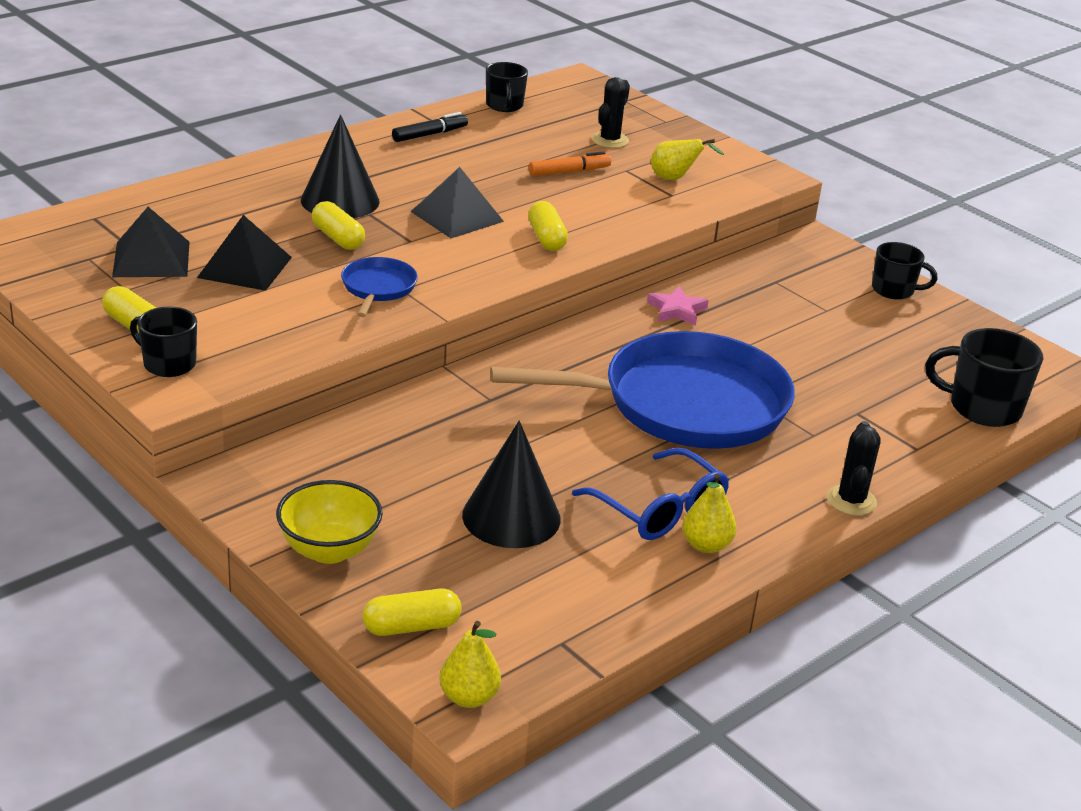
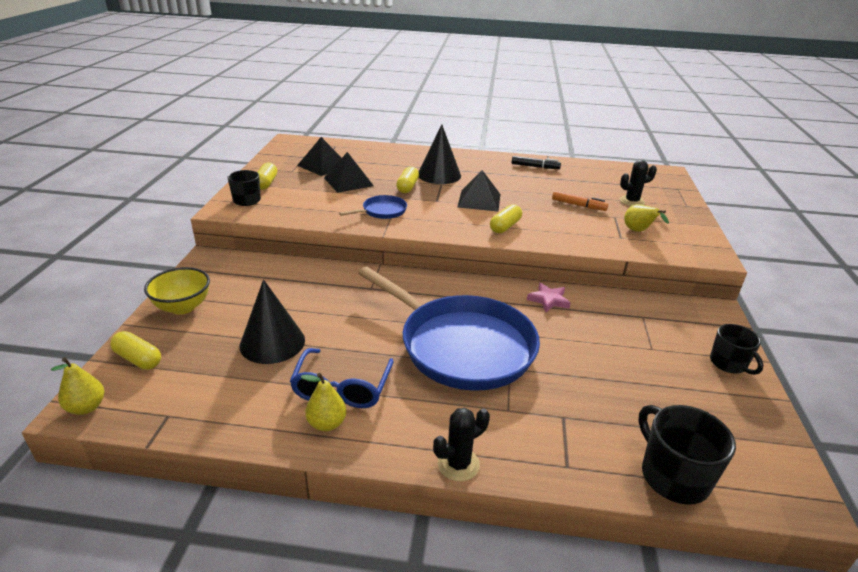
camera: 50 degrees right, 0 degrees up
(504, 105) = (599, 169): black mug -> none

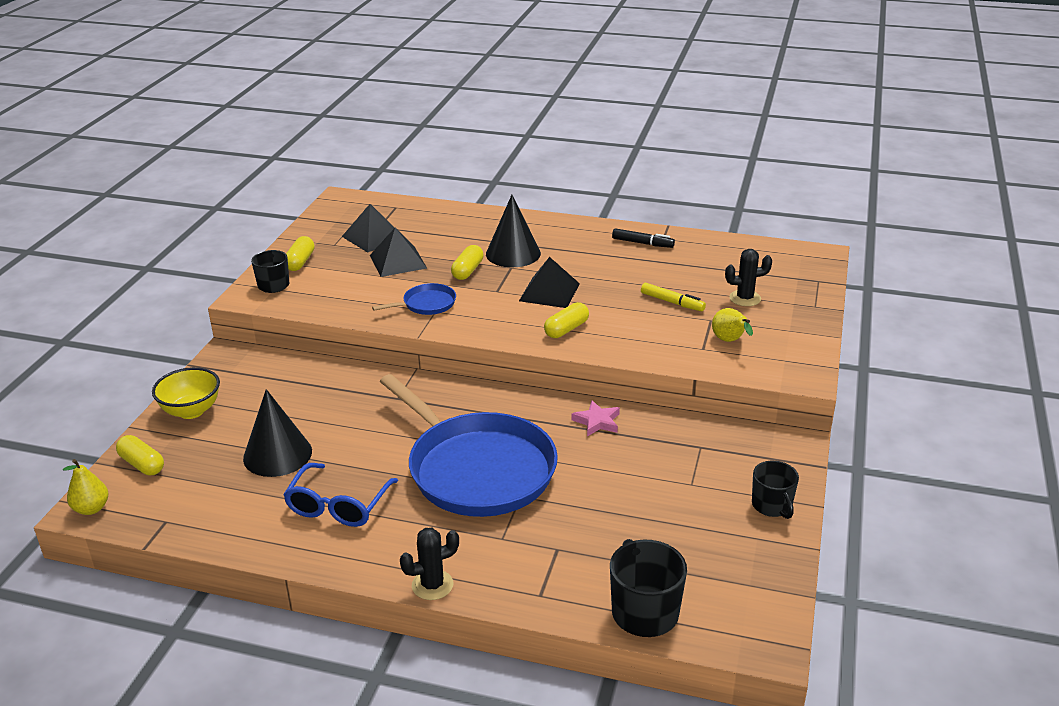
camera: 10 degrees right, 0 degrees up
(327, 423) = (315, 539): yellow pear -> none
(578, 205) = (672, 302): orange marker -> yellow marker

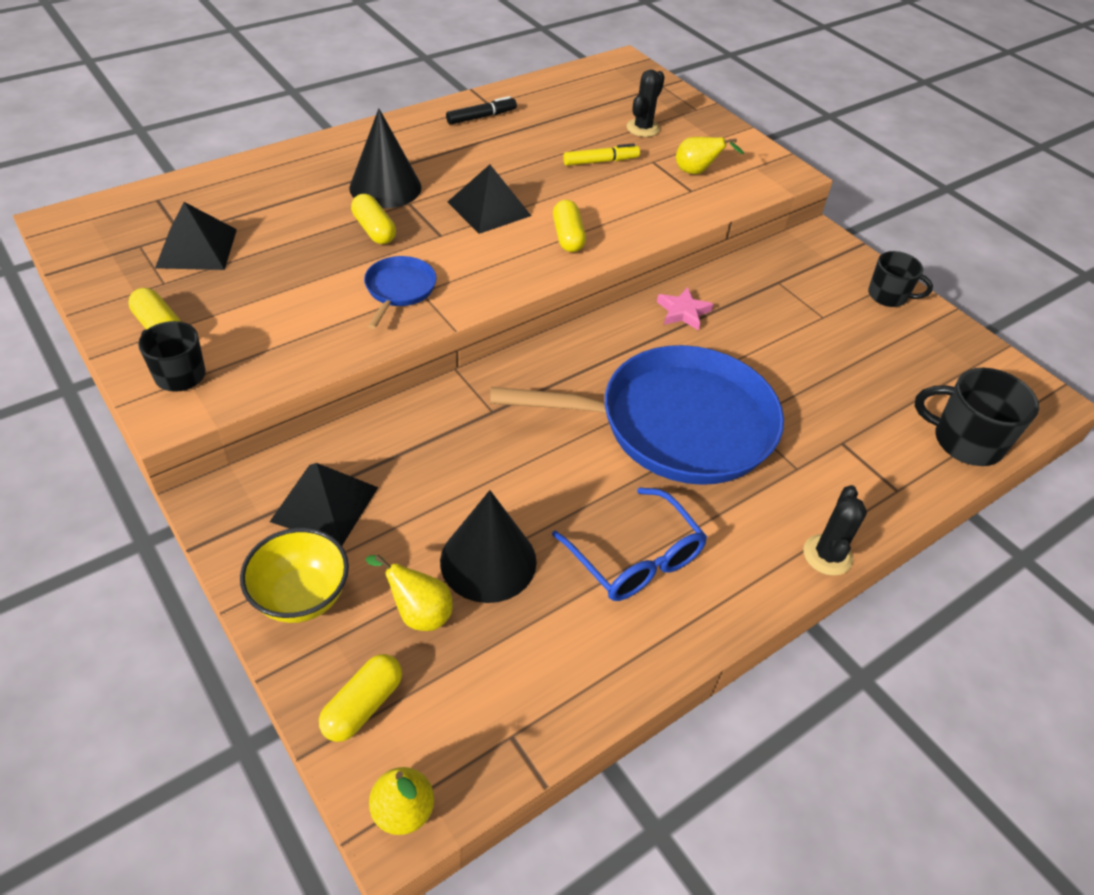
camera: 55 degrees left, 15 degrees up
(142, 464) = (363, 705): yellow capsule -> yellow capsule turned 45 degrees counterclockwise
(217, 450) = (418, 612): none -> yellow pear
(398, 261) = (280, 260): black pyramid -> black pyramid (324, 504)

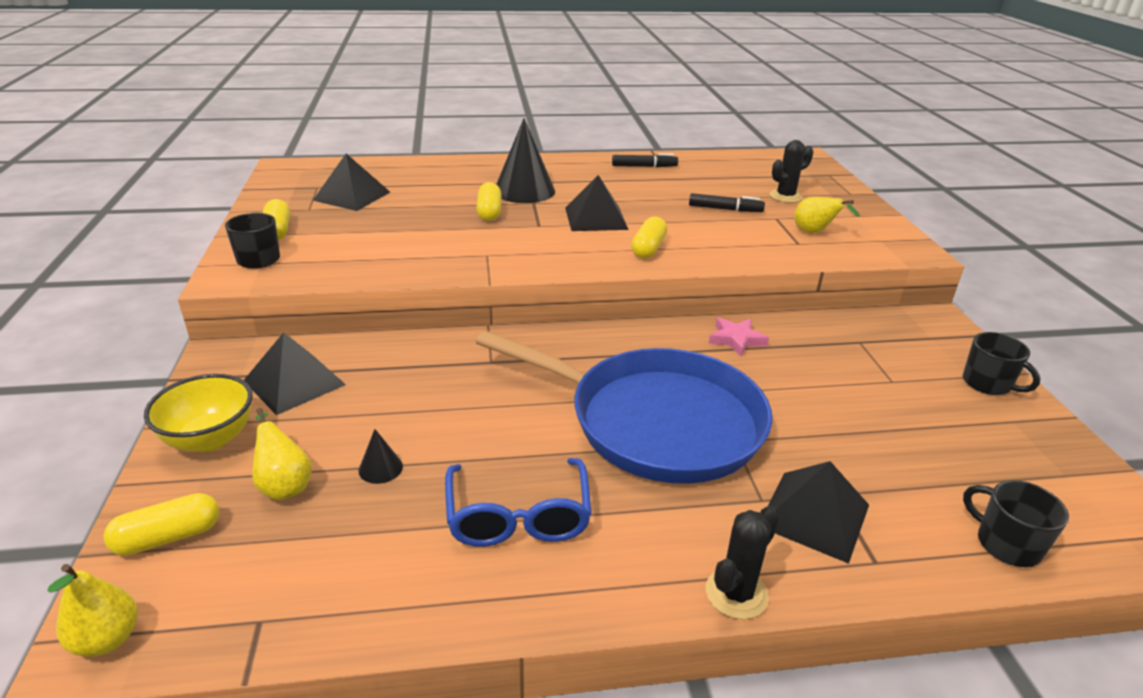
camera: 30 degrees right, 15 degrees down
(399, 289) = (471, 249): blue pan -> none
(488, 561) = (380, 468): black cone -> black cone, size x0.44
(601, 161) = (725, 209): yellow marker -> black marker
(838, 467) = (814, 515): none -> black pyramid
(965, 441) = (1006, 544): black mug -> black mug, size x0.66

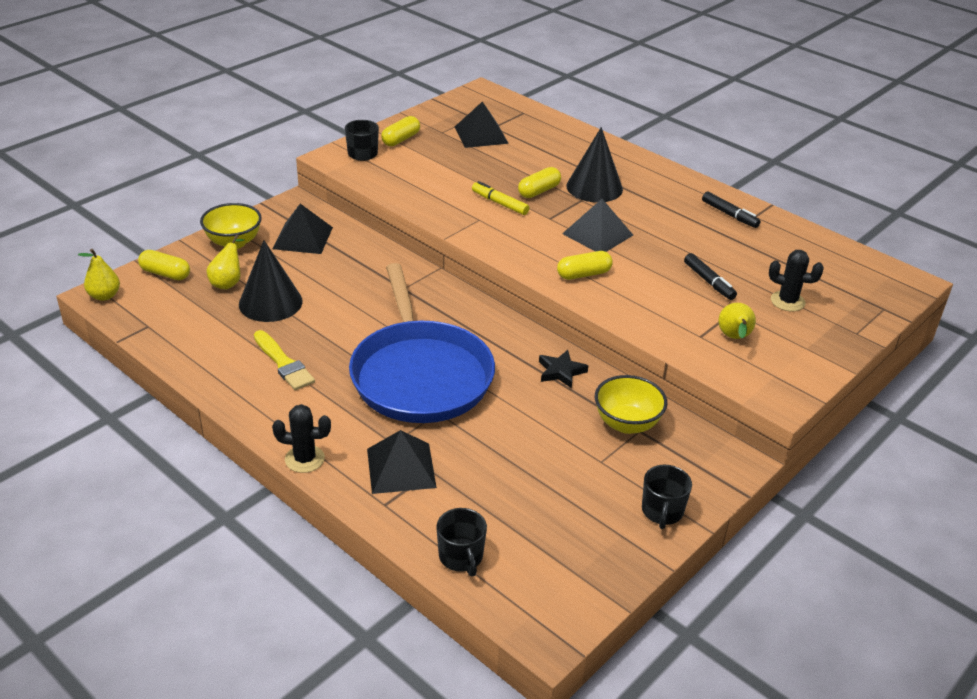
camera: 50 degrees right, 5 degrees up
(380, 468) = (270, 302): black cone -> black cone, size x2.29
(477, 235) = (499, 203): none -> yellow marker
(518, 517) = (283, 363): blue glasses -> yellow brush
(736, 339) = (561, 371): pink star -> black star
(845, 343) = (627, 423): none -> yellow bowl
(1006, 544) = (461, 557): black mug -> black mug turned 150 degrees clockwise

